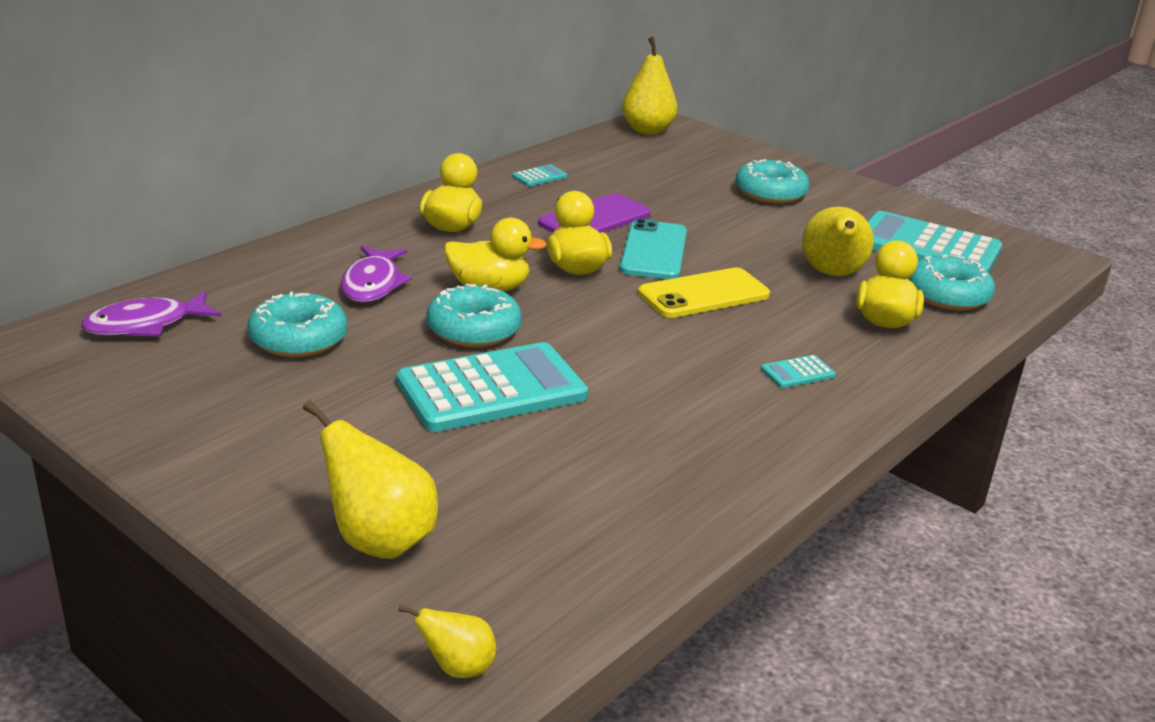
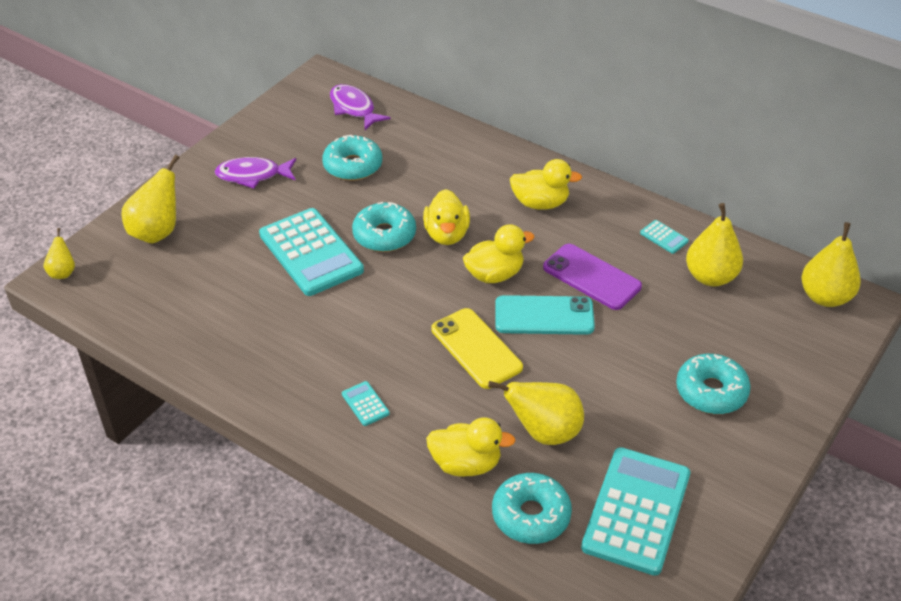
camera: 85 degrees right, 15 degrees up
(373, 284) = (434, 182): purple fish -> purple fish (252, 175)
(608, 167) = (710, 277): none -> yellow pear

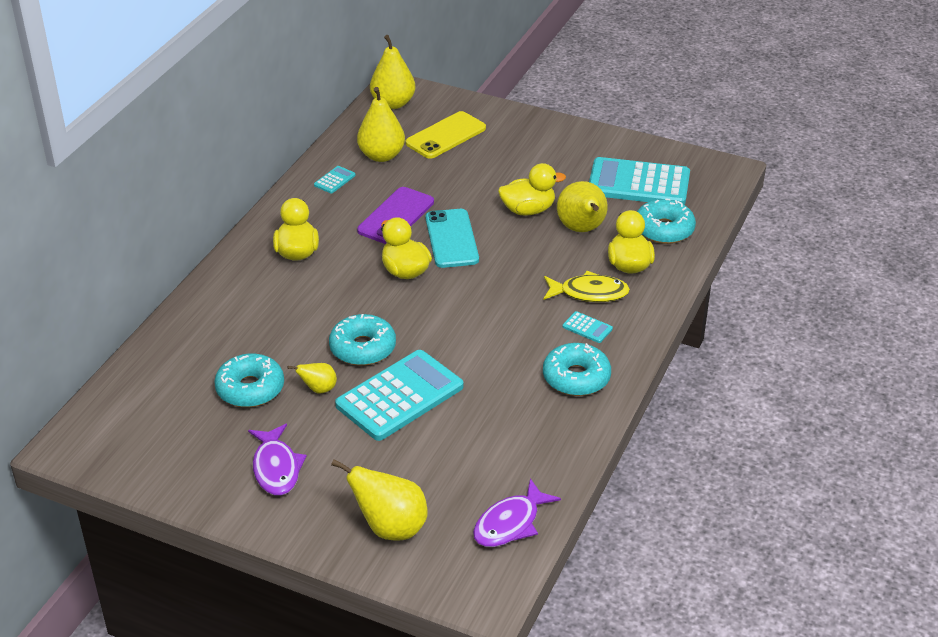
camera: 100 degrees left, 5 degrees down
(63, 272) = (475, 594): yellow pear -> yellow pear (318, 389)
(354, 108) = (138, 406): purple fish -> purple fish (510, 523)
(365, 404) = (587, 328): turquoise calculator -> turquoise calculator turned 105 degrees counterclockwise
(423, 417) = (589, 293): none -> yellow fish
(446, 234) = (354, 307): yellow duck -> yellow duck (528, 210)
(476, 348) = (502, 273): yellow phone -> yellow phone (446, 136)
(711, 391) = (512, 154): turquoise donut -> turquoise donut (576, 378)

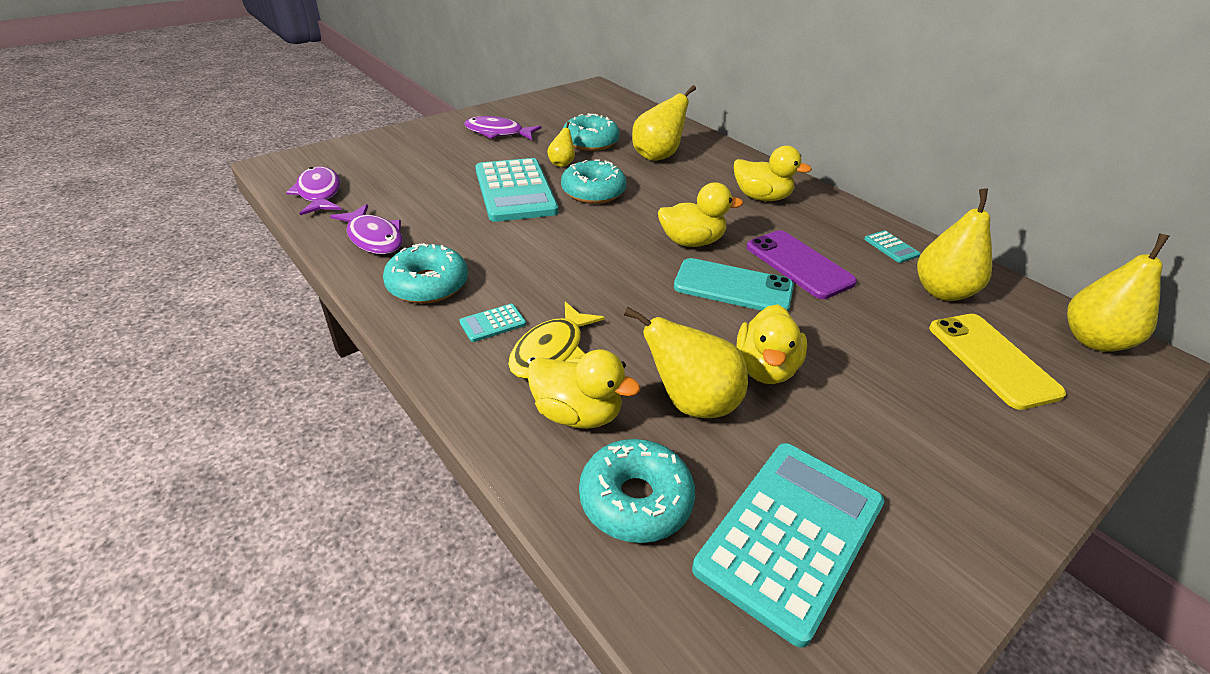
camera: 115 degrees right, 0 degrees up
(390, 527) = (388, 153): yellow pear -> yellow pear (658, 156)
(546, 441) = (374, 238): none -> purple fish

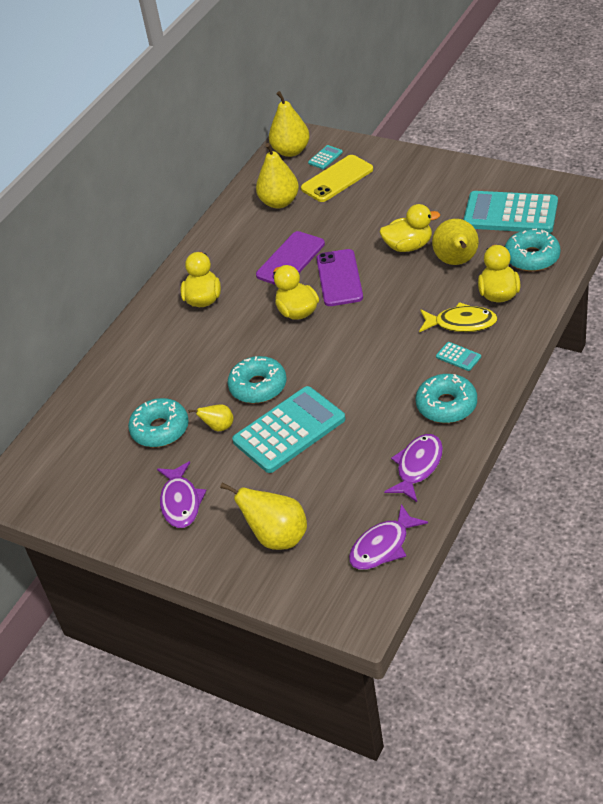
camera: 105 degrees left, 5 degrees up
(658, 156) = (163, 377): yellow pear -> yellow pear (277, 537)
(733, 287) = (339, 278): turquoise phone -> purple phone
(891, 247) = (238, 228): turquoise calculator -> turquoise calculator (325, 157)

